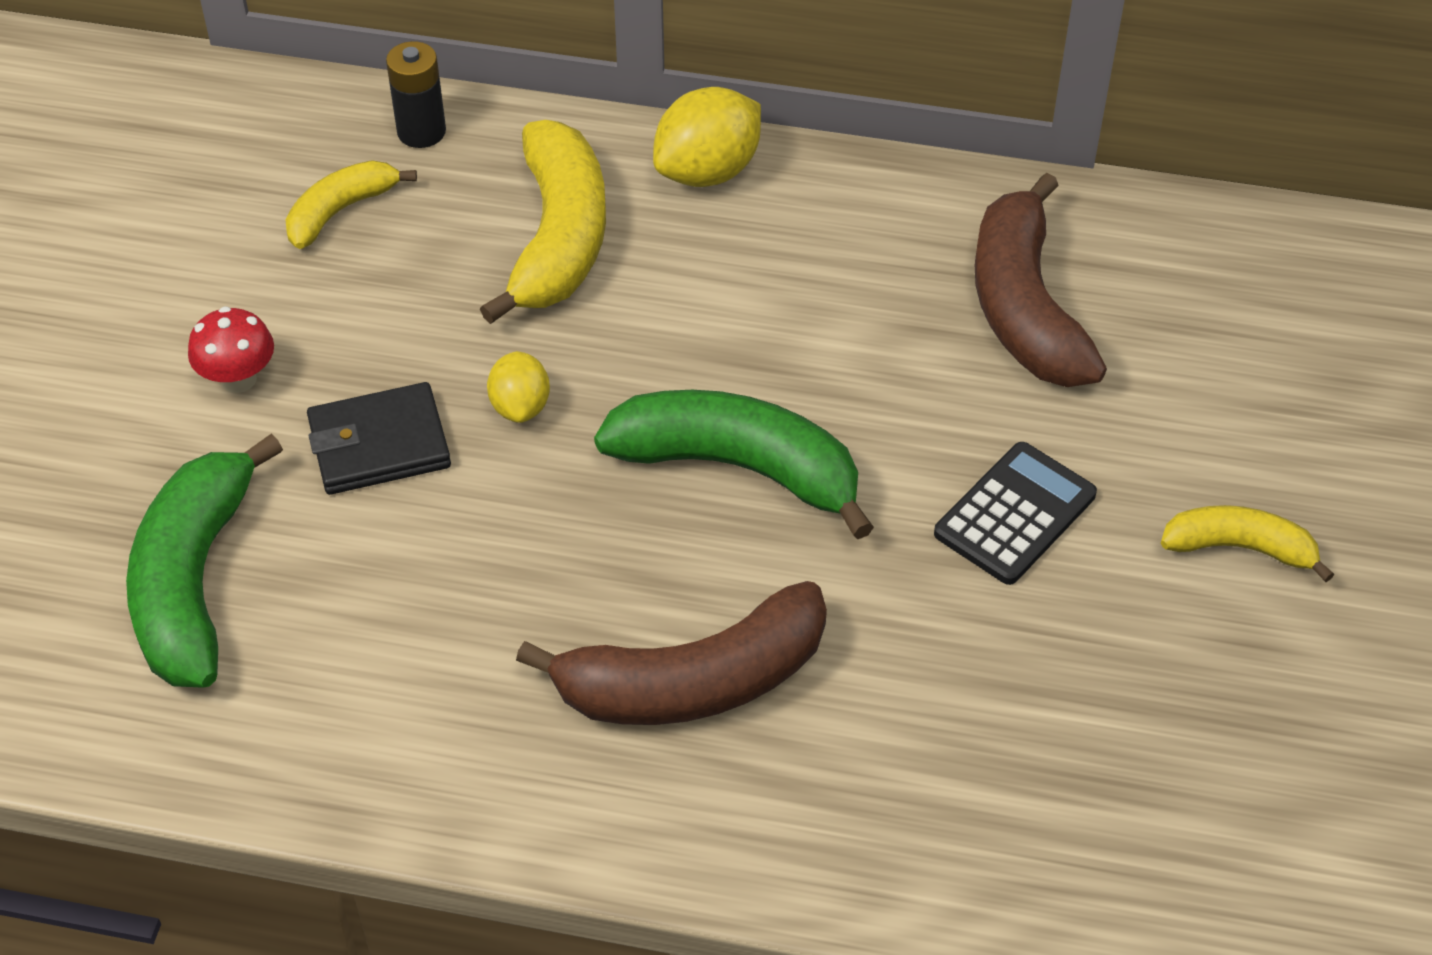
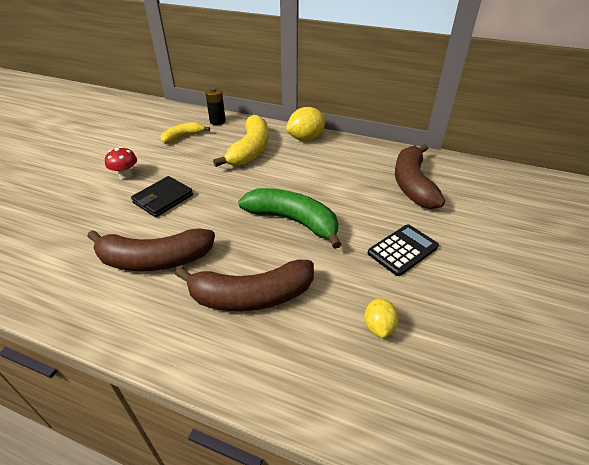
camera: 10 degrees right, 10 degrees down
(195, 582) = (73, 233): green banana -> none
(379, 444) = (163, 199): black wallet -> black wallet turned 45 degrees counterclockwise
(436, 624) = (154, 260): none -> brown banana
(520, 406) = (218, 193): yellow lemon -> yellow lemon (379, 327)
(1239, 548) = (502, 275): yellow banana -> none

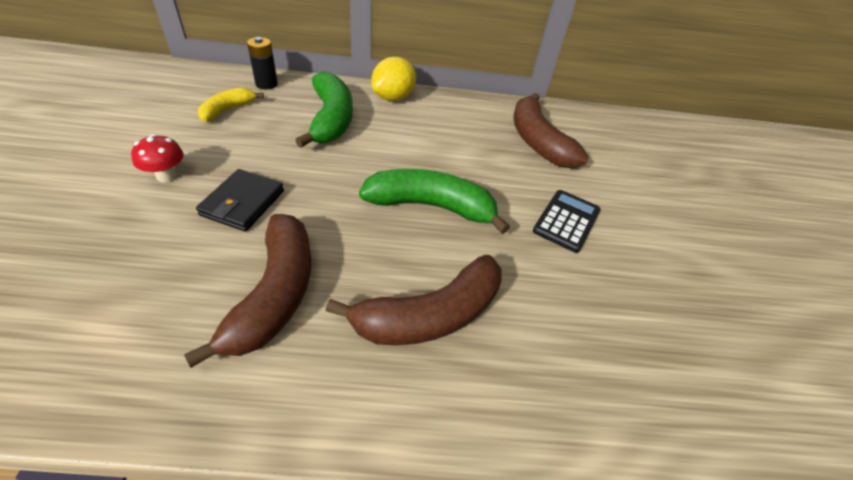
camera: 25 degrees left, 5 degrees up
(154, 260) = (275, 293): brown banana -> brown banana turned 60 degrees counterclockwise
(250, 150) = (331, 119): yellow banana -> green banana
(379, 327) = (588, 318): yellow lemon -> none

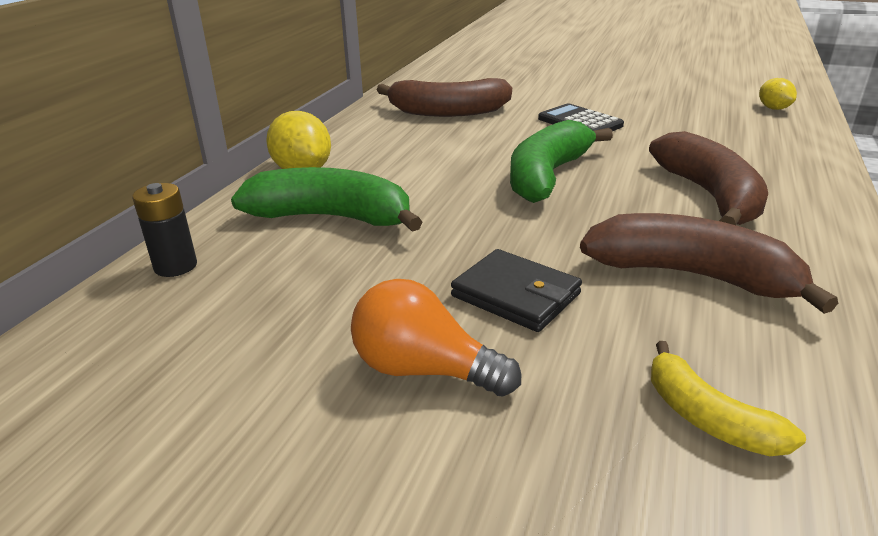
camera: 65 degrees left, 15 degrees down
(166, 176) = (424, 370): red mushroom -> orange light bulb
(227, 110) = (240, 307): yellow banana -> yellow banana (707, 417)
(748, 409) = (773, 108): none -> yellow lemon

